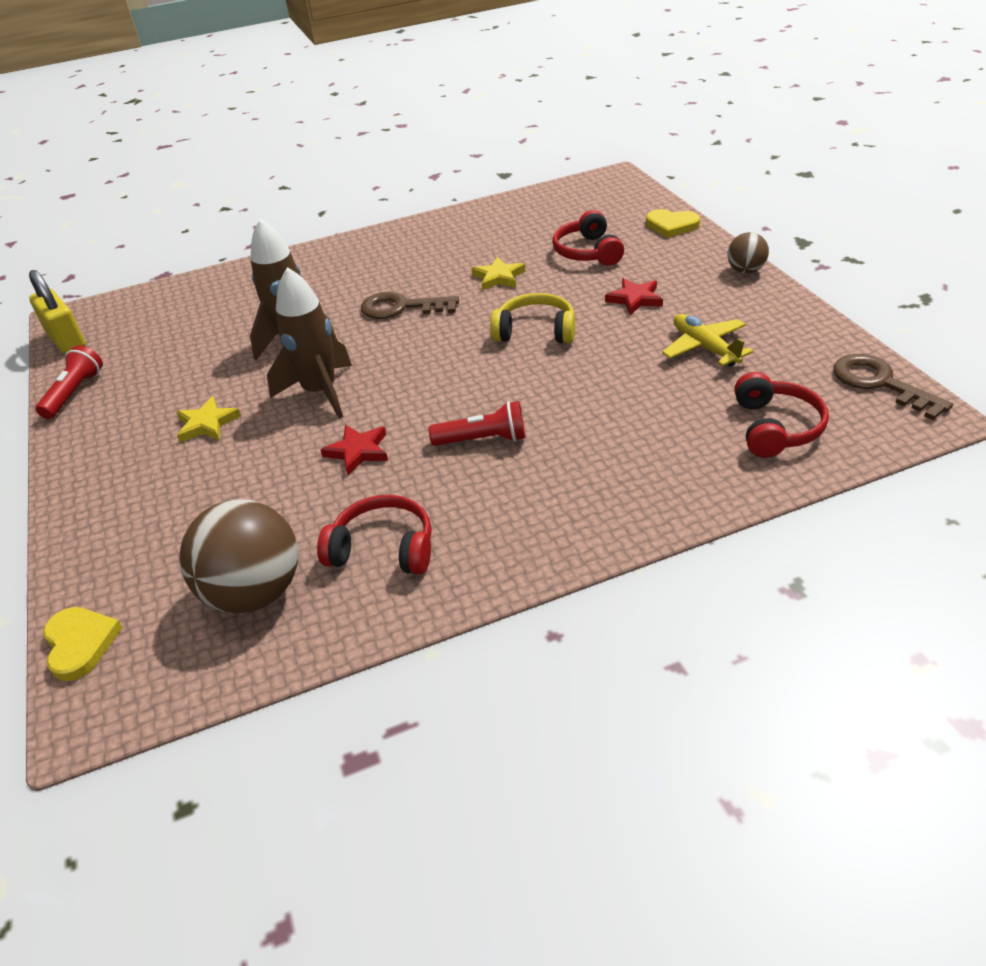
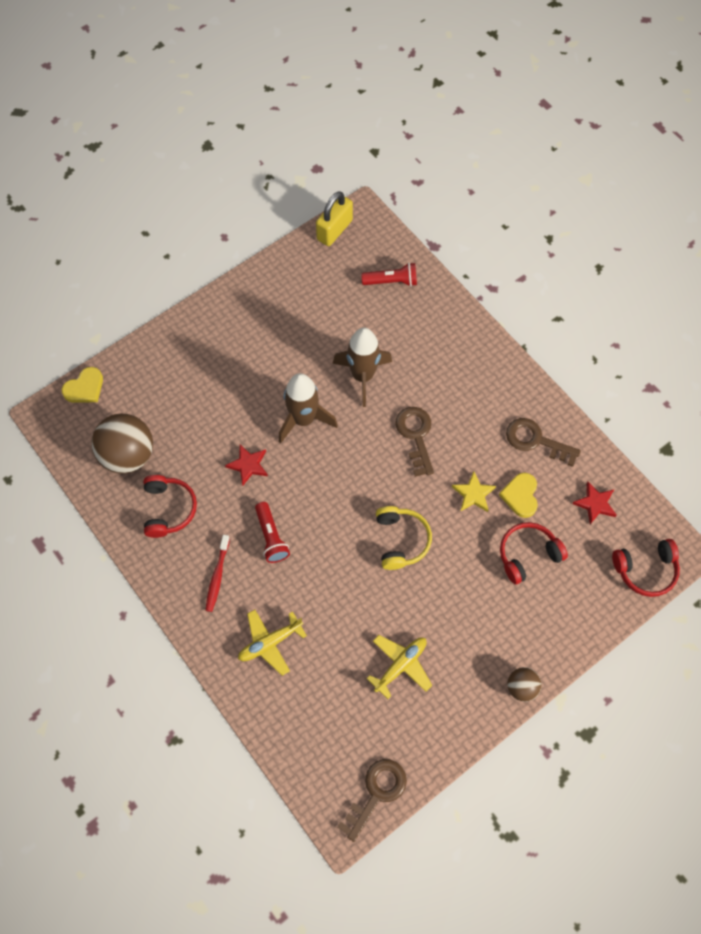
camera: 70 degrees right, 25 degrees up
(74, 393) = (278, 269): red flashlight -> red flashlight (392, 281)
(207, 424) = (260, 364): yellow star -> none
(455, 235) = (536, 440): none -> brown key
(524, 502) = (217, 576): none -> red toothbrush
(635, 299) = (460, 605): red star -> red star (595, 504)
(649, 457) = (270, 643): none -> yellow plane
(671, 225) = (589, 617): yellow heart -> yellow heart (520, 496)
(776, 427) = (313, 721): red headphones -> red headphones (645, 570)

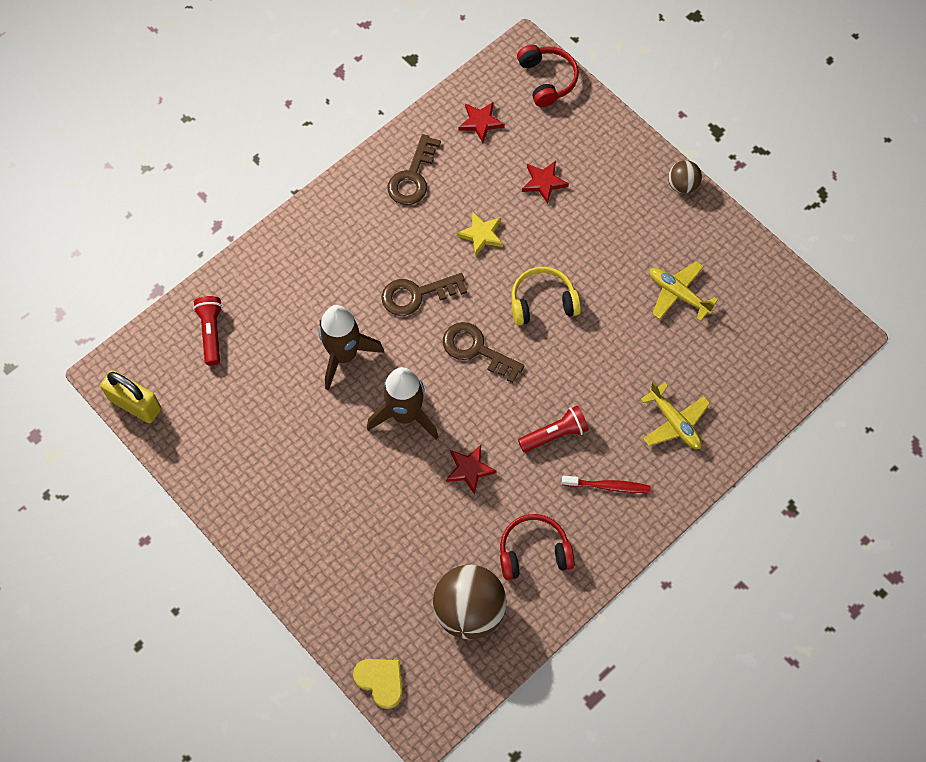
camera: 95 degrees left, 0 degrees up
(376, 793) = (807, 308): brown key -> brown key (476, 349)
(520, 496) = (478, 190): yellow heart -> none
(527, 554) = (544, 182): red headphones -> red star

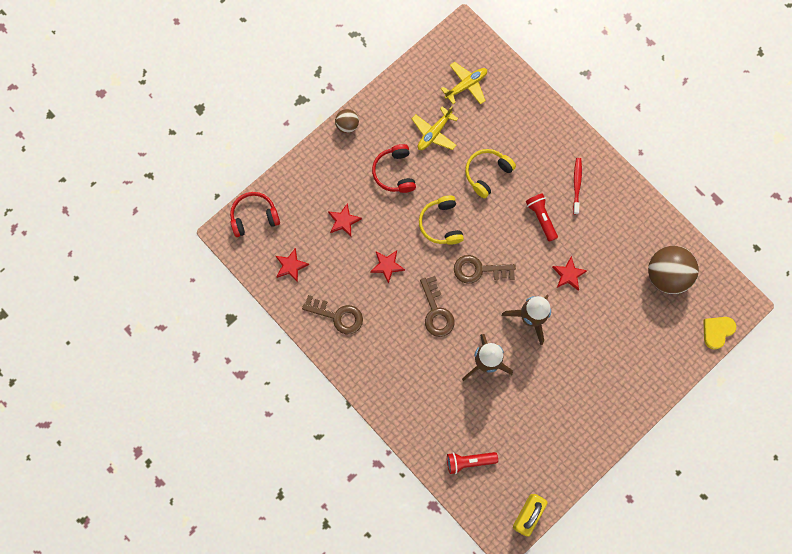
camera: 90 degrees left, 10 degrees up
(476, 349) = (479, 270): brown key -> brown key turned 60 degrees clockwise
(481, 235) = (387, 266): yellow star -> red star
(533, 551) = (624, 233): red headphones -> red headphones (394, 172)
(620, 363) = (487, 173): none -> yellow headphones
(674, 422) = (530, 140): yellow plane -> yellow plane (466, 85)

